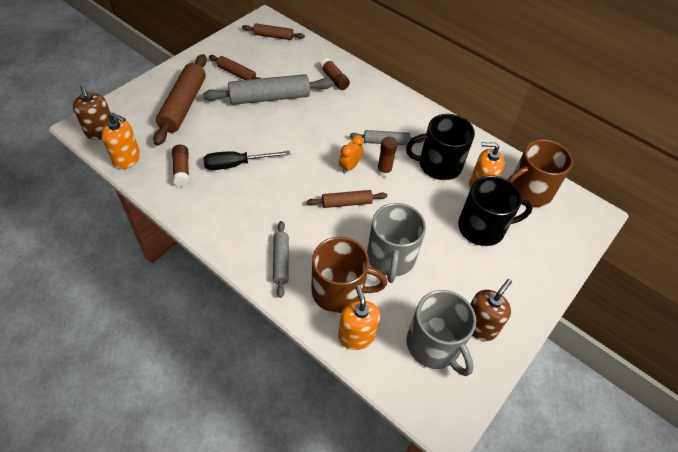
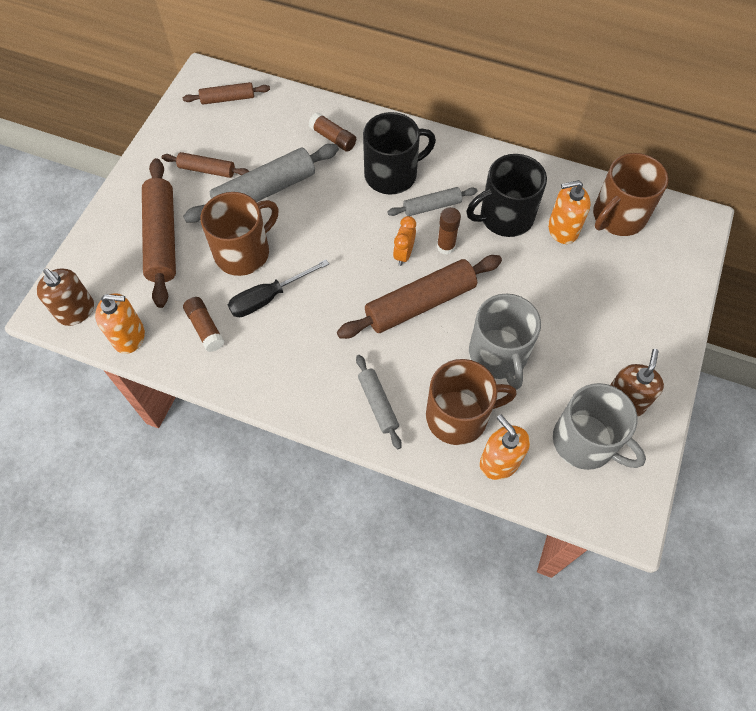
camera: 15 degrees left, 10 degrees up
(234, 130) = (243, 252): none -> brown mug
(346, 203) = (420, 303): brown rolling pin -> brown rolling pin, size x1.83
(482, 228) = (584, 281): black mug -> black mug (392, 174)

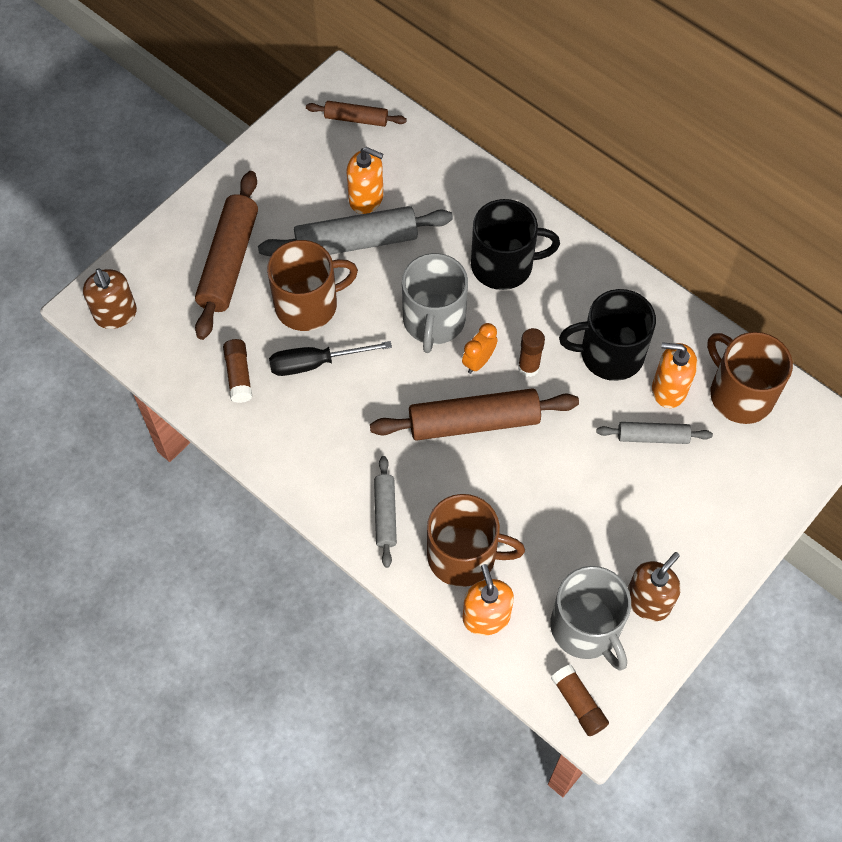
camera: 20 degrees right, 0 degrees up
(129, 336) = (159, 359): orange soap dispenser -> orange soap dispenser (366, 198)
(207, 170) = (303, 198): brown rolling pin -> none
(333, 138) = (455, 201): brown glue stick -> brown glue stick (578, 703)
(432, 206) = (532, 316): grey rolling pin -> grey rolling pin (652, 437)
(498, 355) = (534, 506): grey mug -> grey mug (433, 320)
(618, 216) = (740, 394): brown mug -> brown mug turned 75 degrees clockwise

